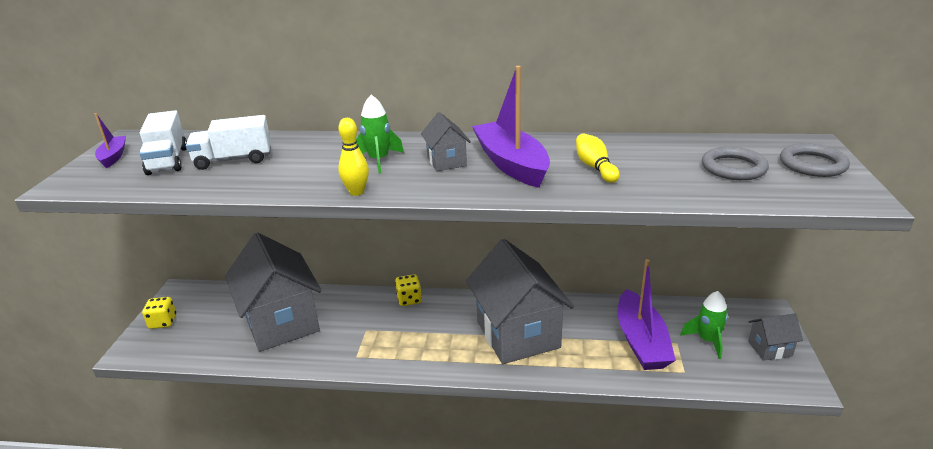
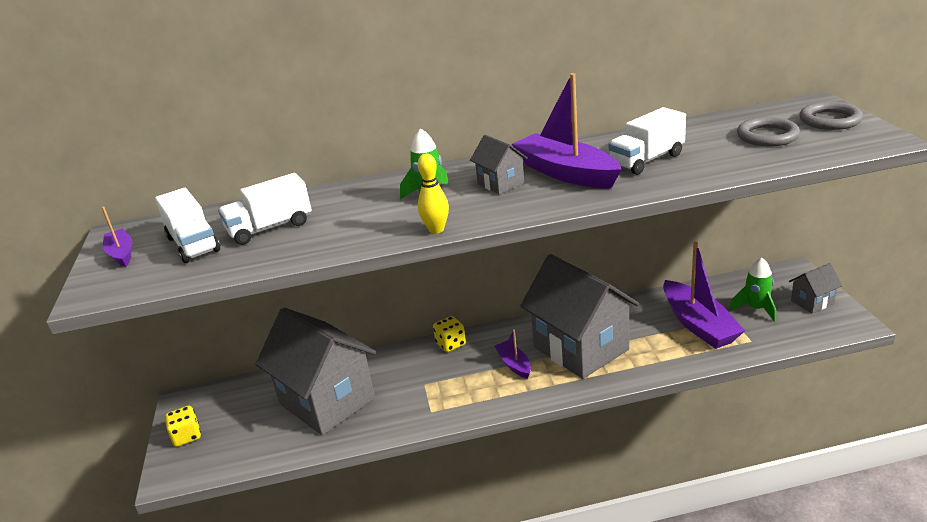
camera: 15 degrees left, 0 degrees up
(451, 333) = (514, 364): none -> purple boat
(595, 167) = (646, 160): yellow bowling pin -> white truck

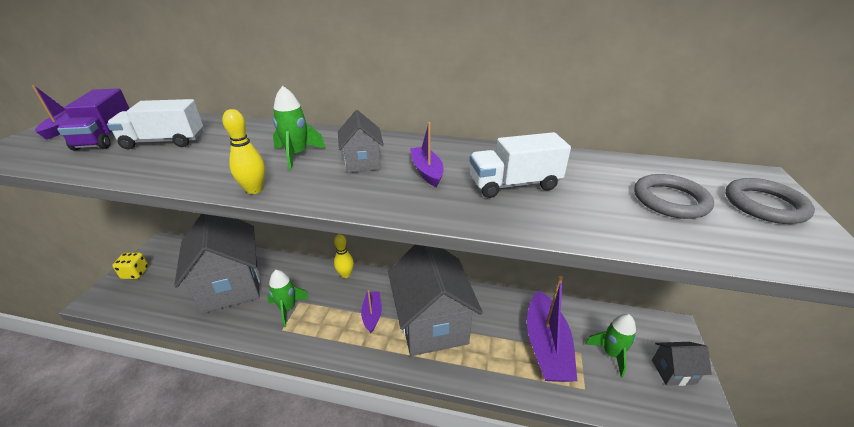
camera: 20 degrees right, 5 degrees up
(193, 244) = (106, 137): white truck -> purple truck
(417, 394) = (287, 308): none -> green rocket
(451, 344) = (345, 275): yellow dice -> yellow bowling pin
(566, 173) = (426, 171): purple boat -> purple boat, size x0.51

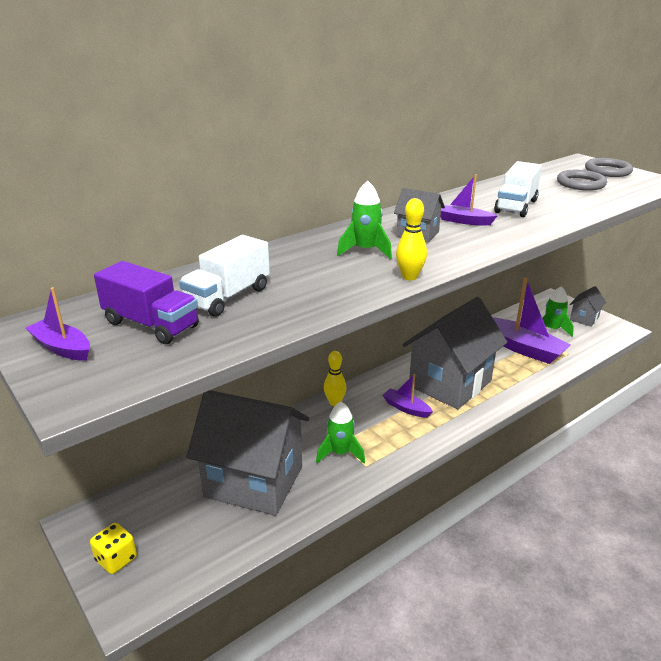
camera: 50 degrees left, 5 degrees down
(432, 323) = (450, 383): grey house -> grey house turned 75 degrees counterclockwise

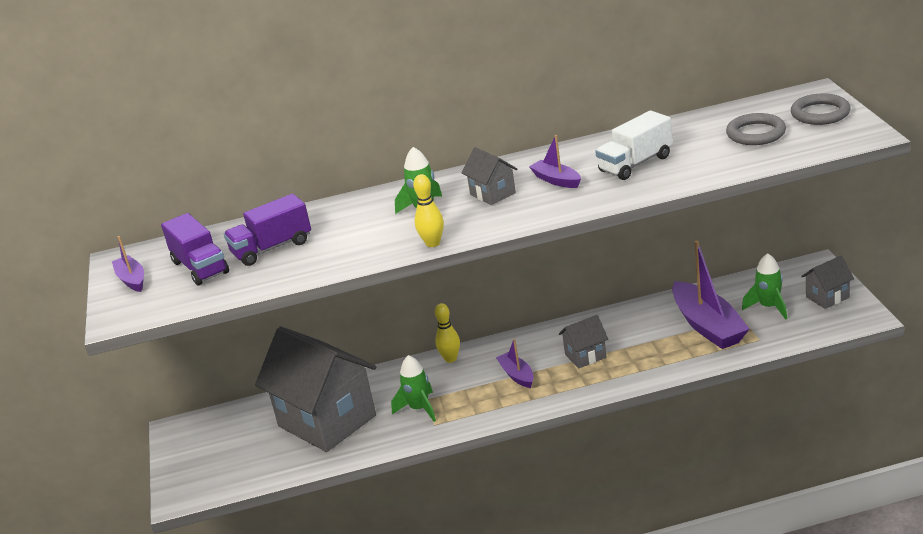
camera: 30 degrees right, 0 degrees up
(116, 559) = (188, 461): yellow dice -> none
(228, 297) = (272, 248): white truck -> purple truck
(450, 383) = (585, 356): grey house -> grey house, size x0.44

